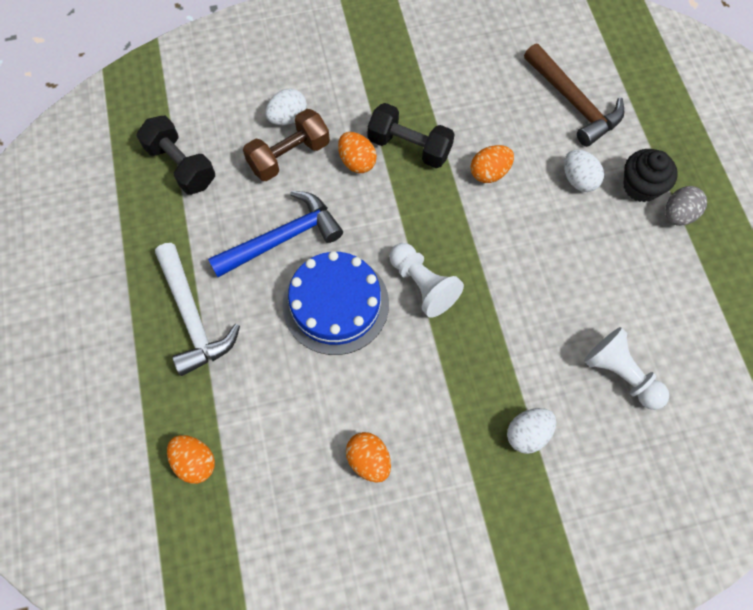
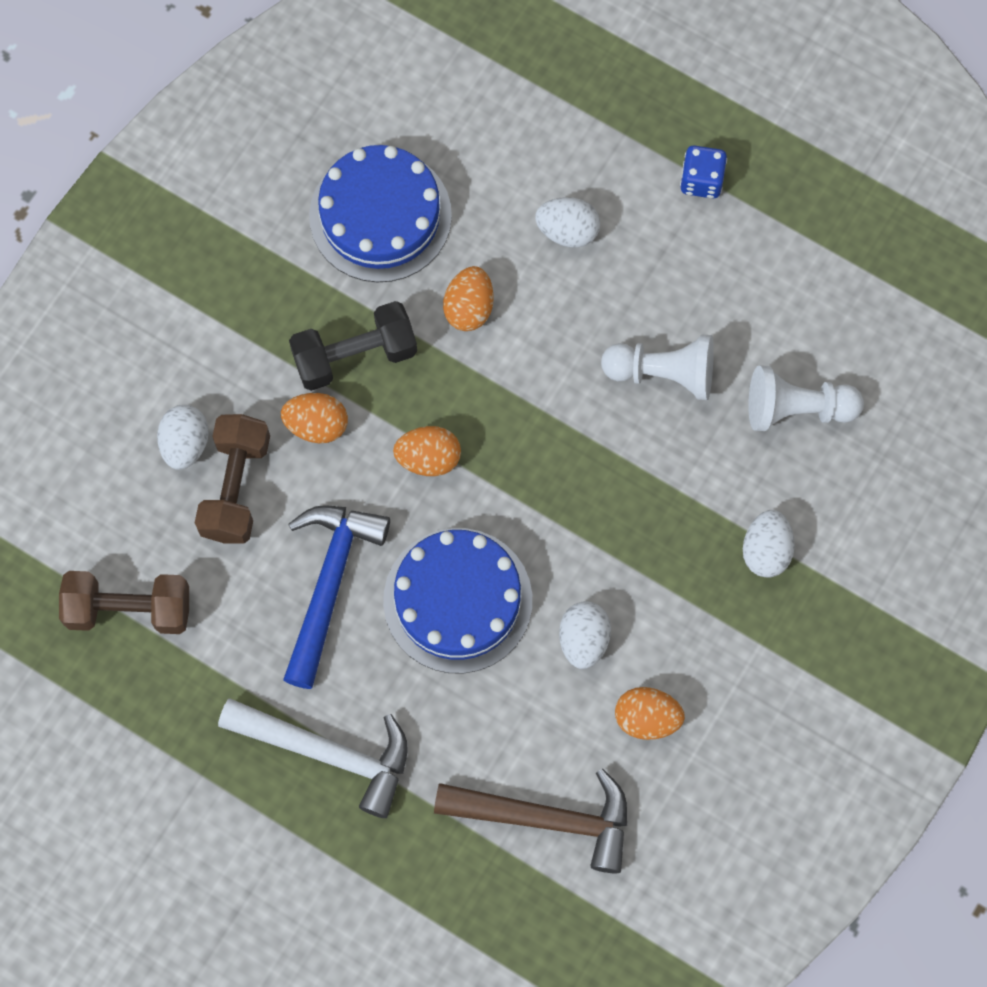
camera: 45 degrees left, 5 degrees up
(181, 165) = (129, 609): black dumbbell -> brown dumbbell
(195, 462) = (487, 882): orange egg -> orange egg (428, 458)
(378, 385) = (583, 640): none -> white egg
(423, 285) = (524, 497): white pawn -> white pawn (663, 373)
(489, 96) = (380, 215): none -> blue cake
(574, 102) = (477, 140): brown hammer -> brown hammer (547, 818)
(641, 187) = (637, 181): black cupcake -> none
(678, 215) = (701, 180): grey egg -> blue dice

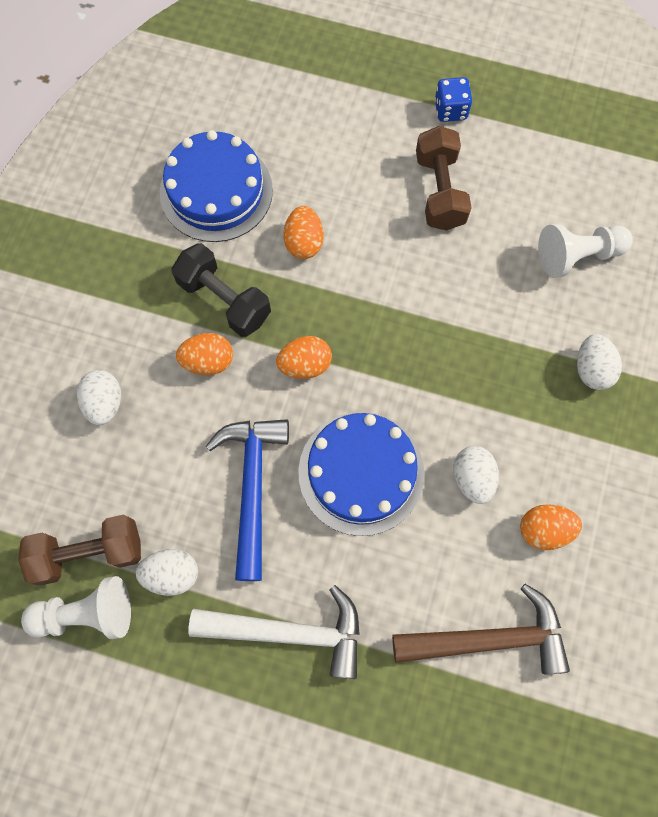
camera: 15 degrees left, 0 degrees up
(235, 487) = (155, 427): brown dumbbell -> brown dumbbell (439, 191)
(355, 355) = (224, 300): black dumbbell -> black dumbbell turned 75 degrees clockwise
(567, 231) = (362, 169): white egg -> white egg (172, 574)
(663, 373) = (468, 255): white pawn -> white pawn (87, 613)

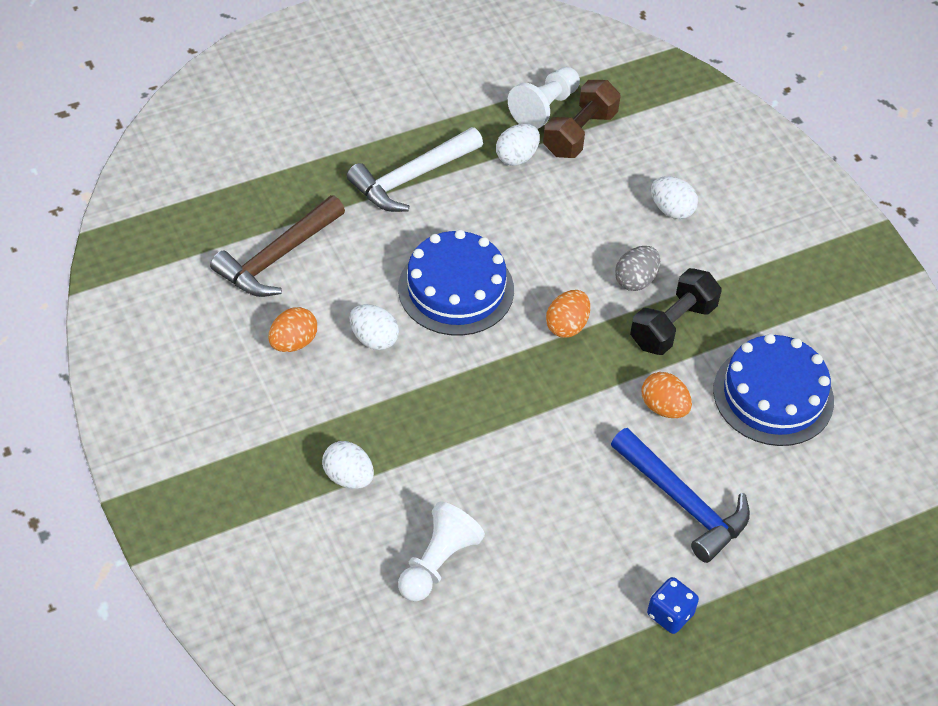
camera: 135 degrees right, 20 degrees down
(208, 361) = (635, 280): orange egg -> grey egg
(224, 300) = (672, 325): black dumbbell -> black dumbbell turned 45 degrees counterclockwise
(252, 487) = (520, 232): blue hammer -> blue hammer (683, 502)
(439, 191) = (604, 531): brown dumbbell -> none

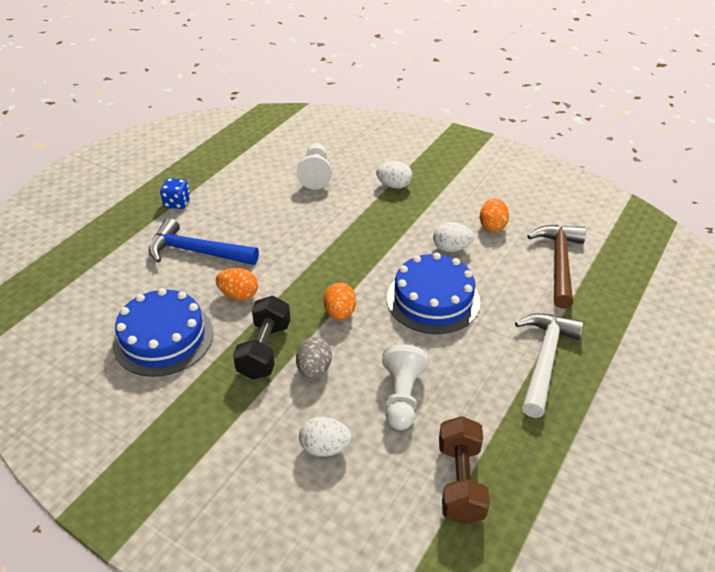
camera: 150 degrees right, 10 degrees down
(517, 157) = (489, 424): white egg -> none
(544, 108) = (514, 491): white pawn -> white pawn (402, 397)

